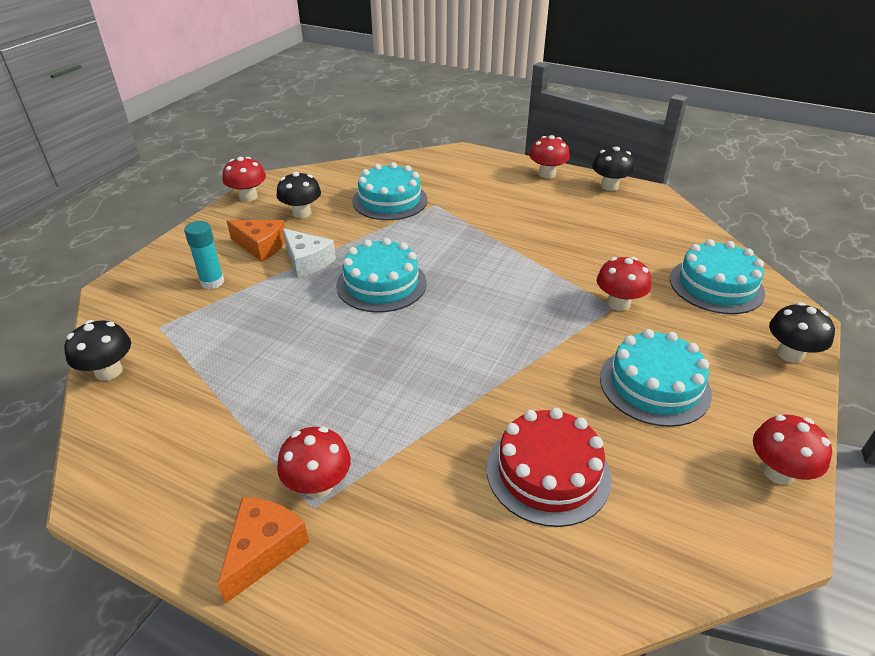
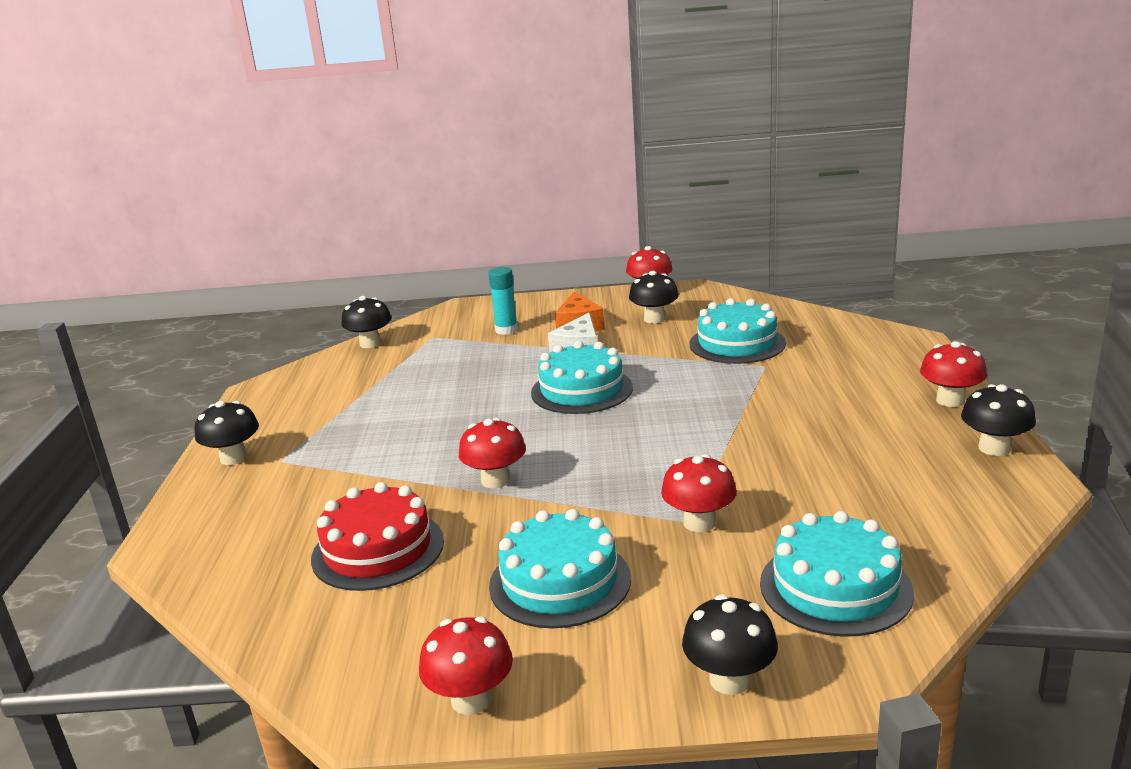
camera: 65 degrees right, 15 degrees down
(263, 549) = (234, 458): orange cheese -> black mushroom
(318, 485) = (303, 454): red mushroom -> red mushroom (495, 480)

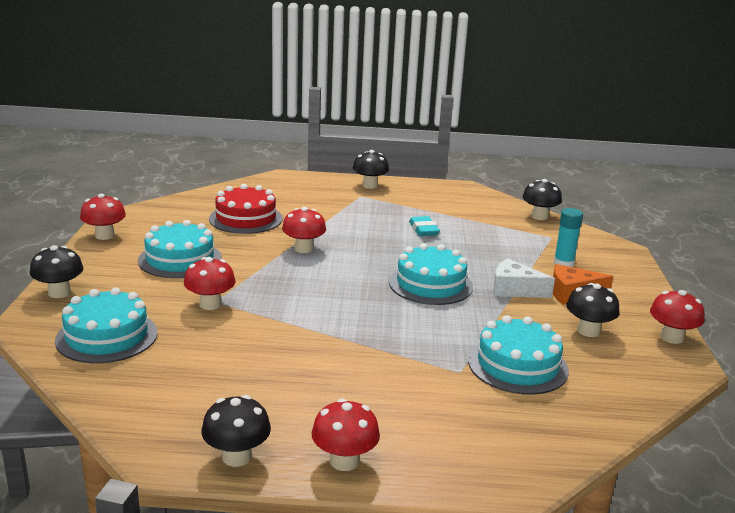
camera: 90 degrees right, 0 degrees up
(417, 405) = (423, 230): none -> turquoise eraser

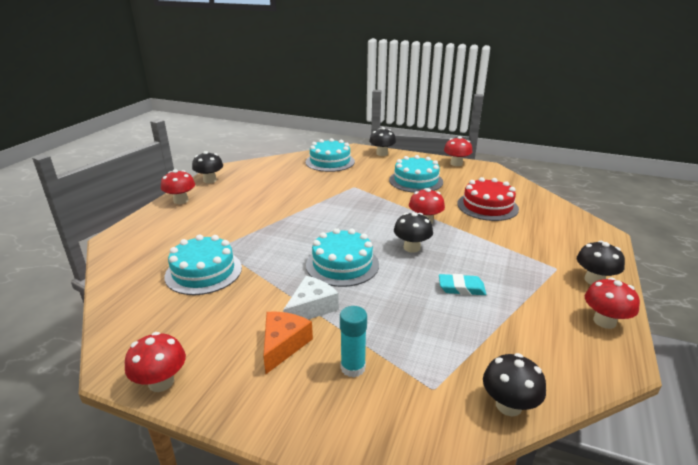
camera: 110 degrees right, 5 degrees up
(210, 304) = (351, 185): red mushroom -> red mushroom (604, 321)
(588, 331) = (216, 327): black mushroom -> black mushroom (412, 248)

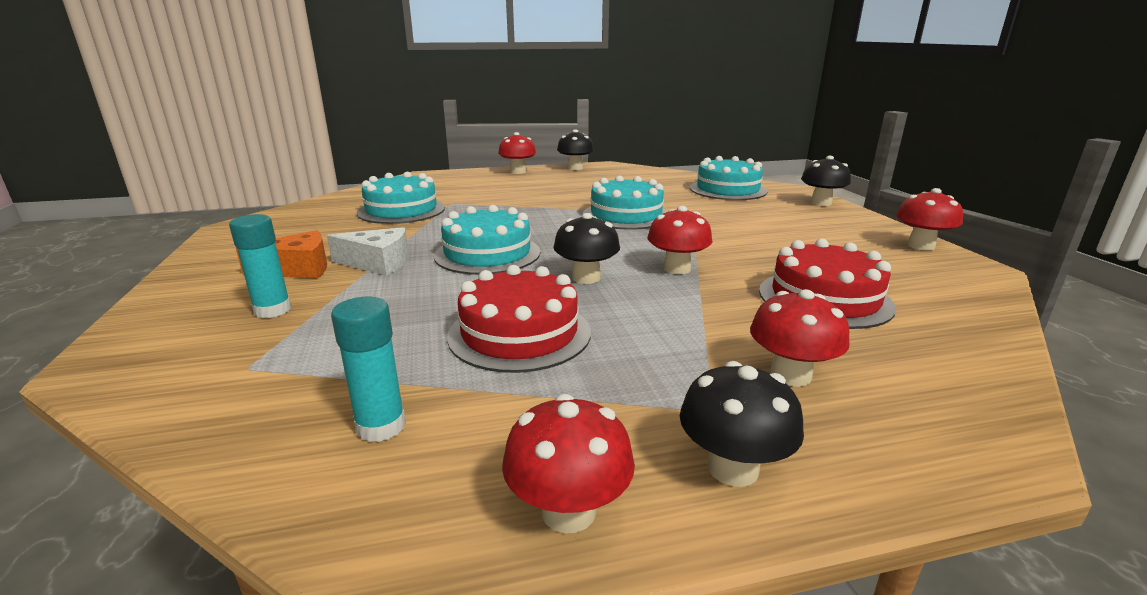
camera: 55 degrees right, 5 degrees down
(161, 382) = (216, 244): red mushroom -> red mushroom (790, 375)
(416, 181) = (788, 237): turquoise cake -> turquoise cake (626, 215)
(461, 288) = (519, 333): turquoise eraser -> red cake
(508, 405) = (224, 437): black mushroom -> none
(526, 352) = (381, 426): none -> turquoise glue stick

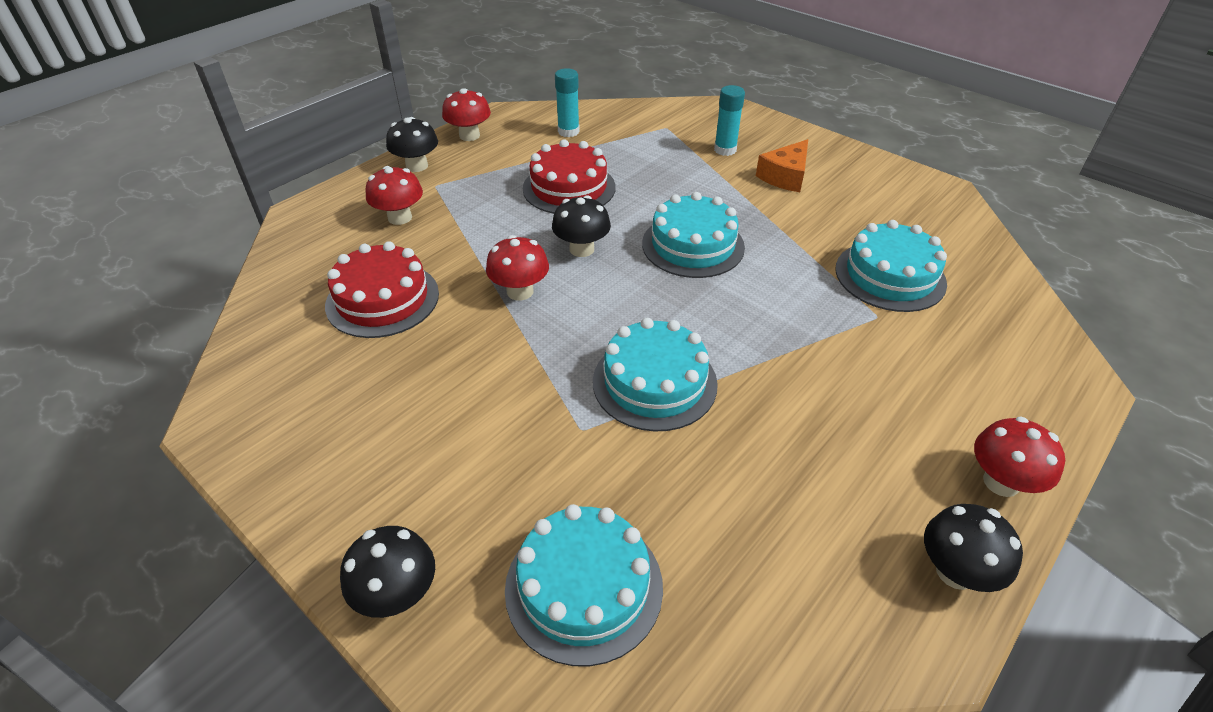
camera: 145 degrees right, 20 degrees up
(378, 263) = (749, 202): white cheese -> none
(920, 246) = (263, 462): red mushroom -> none

